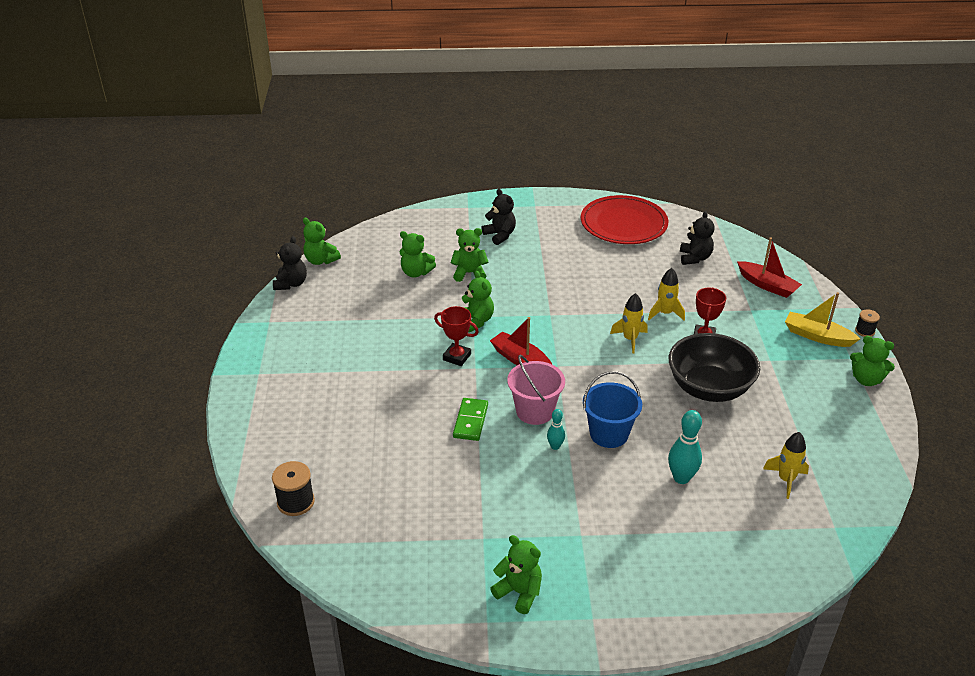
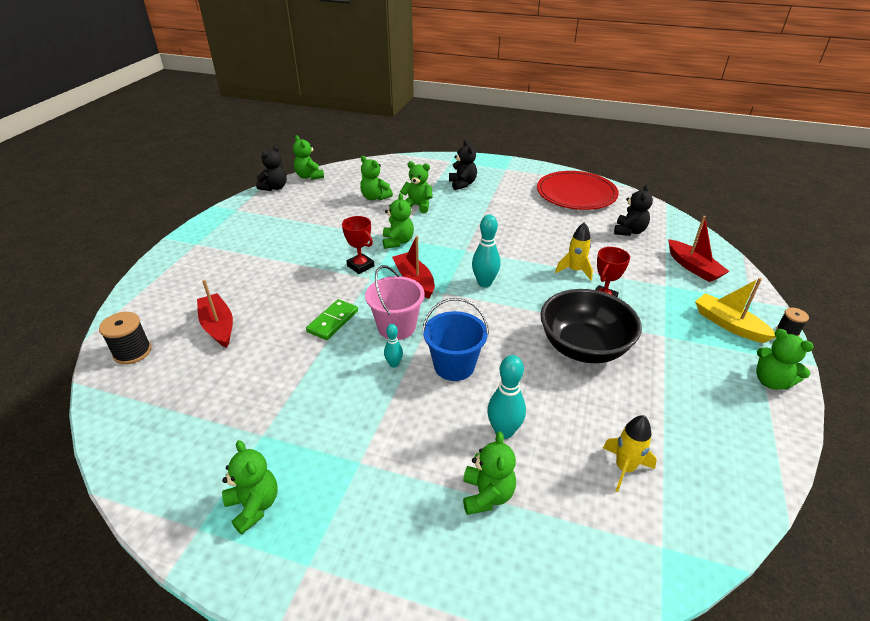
camera: 20 degrees right, 0 degrees up
(361, 455) = (218, 326): none -> red boat
(589, 346) = (484, 283): none -> turquoise bowling pin
(630, 339) = (527, 285): yellow rocket -> none
(695, 529) = (487, 495): none -> green teddy bear

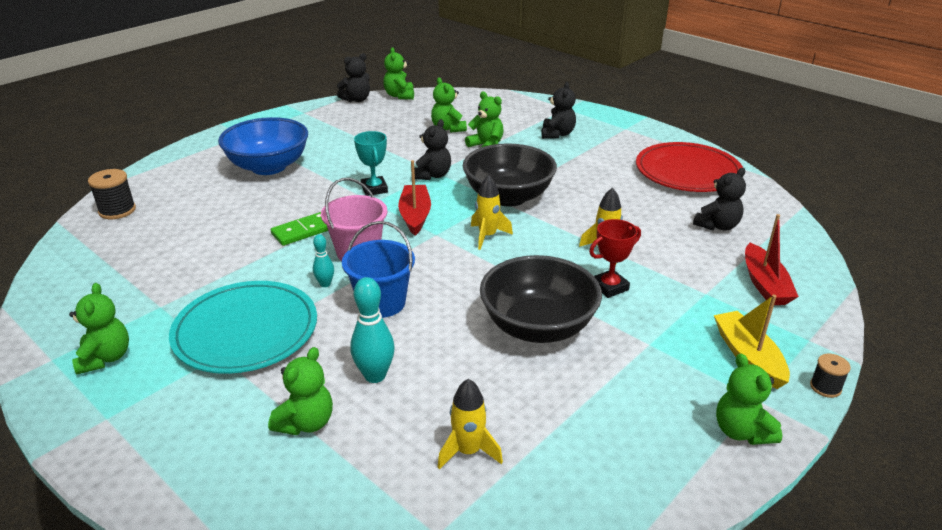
camera: 25 degrees right, 5 degrees down
(218, 326) = (201, 208): red boat -> none
(248, 269) = (268, 167): none -> blue bowl
(360, 266) = (374, 189): red trophy -> turquoise trophy
(363, 431) = (246, 331): none -> turquoise plate
(397, 242) = (432, 175): green teddy bear -> black teddy bear
(471, 245) = (508, 197): none -> black bowl
(484, 283) = (487, 236): turquoise bowling pin -> yellow rocket

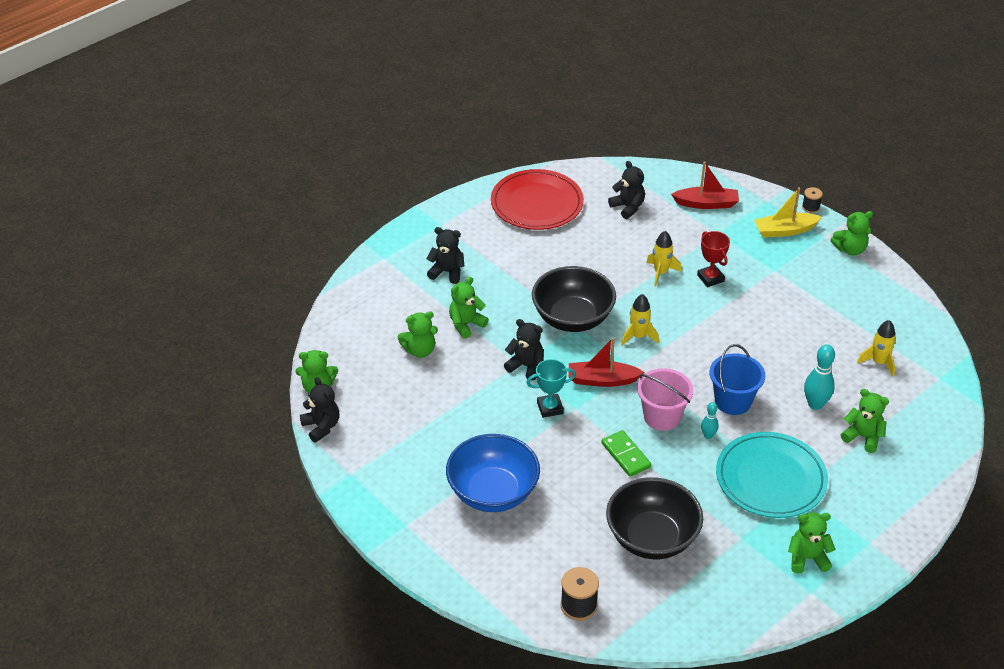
camera: 85 degrees left, 10 degrees up
(538, 327) = (759, 320): black bowl -> black bowl (652, 538)

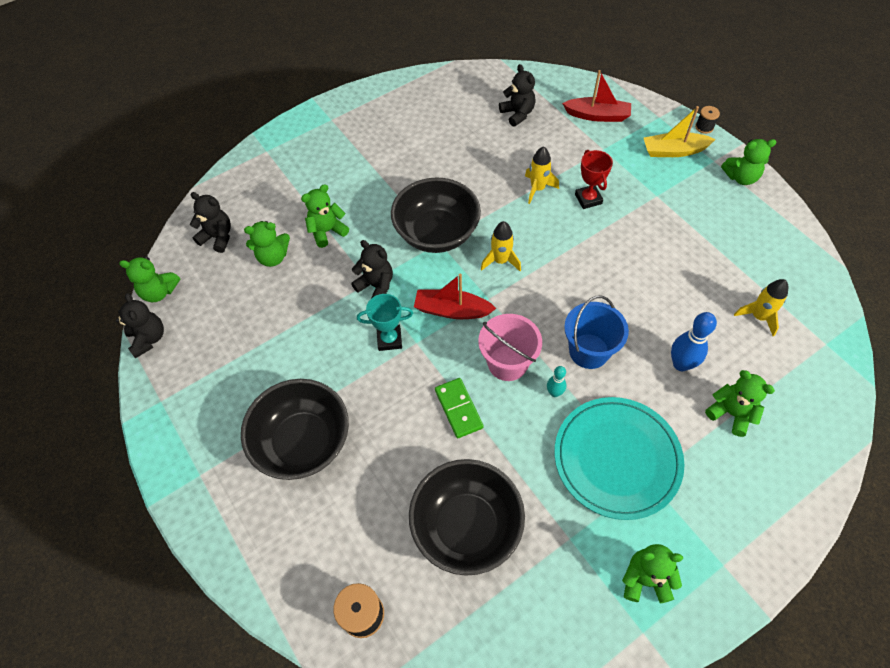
camera: 10 degrees right, 15 degrees up
(447, 272) = (323, 171): black teddy bear -> black teddy bear (218, 237)
(493, 492) = (303, 442): blue bowl -> black bowl
(537, 203) = (428, 104): red plate -> none
(815, 404) = (681, 364): turquoise bowling pin -> blue bowling pin

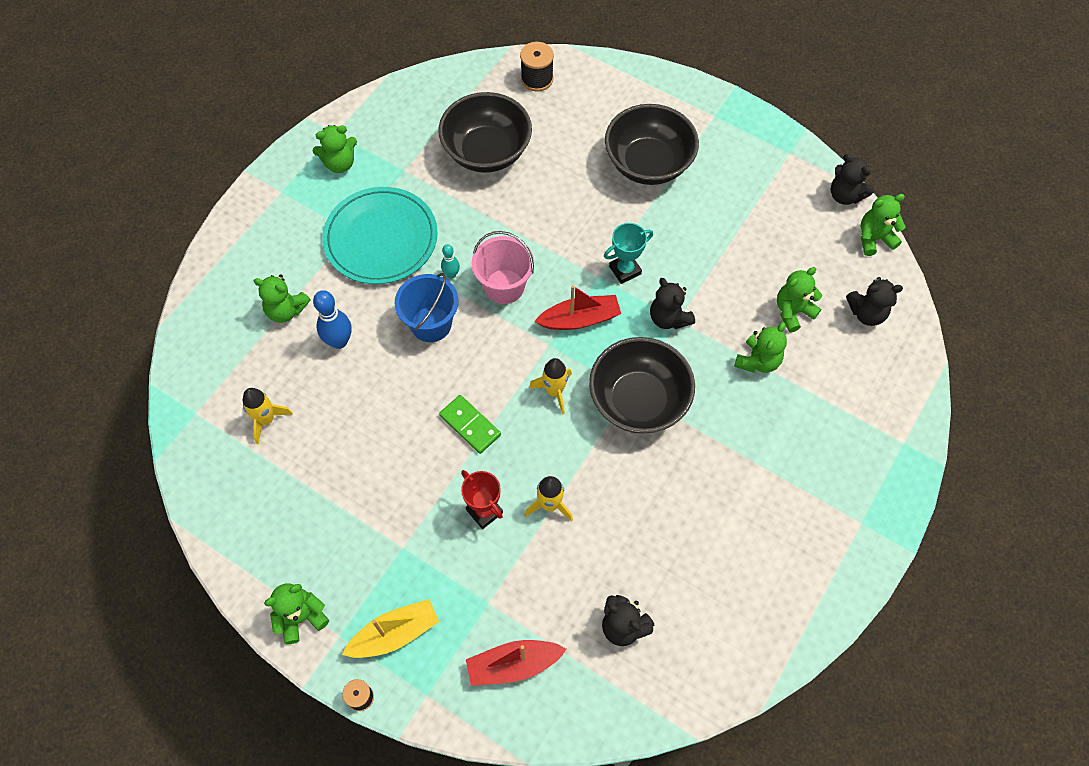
camera: 155 degrees right, 5 degrees up
(376, 286) = (668, 318): black teddy bear -> black teddy bear turned 45 degrees clockwise
(458, 409) = (531, 232): green domino -> green domino (470, 425)

